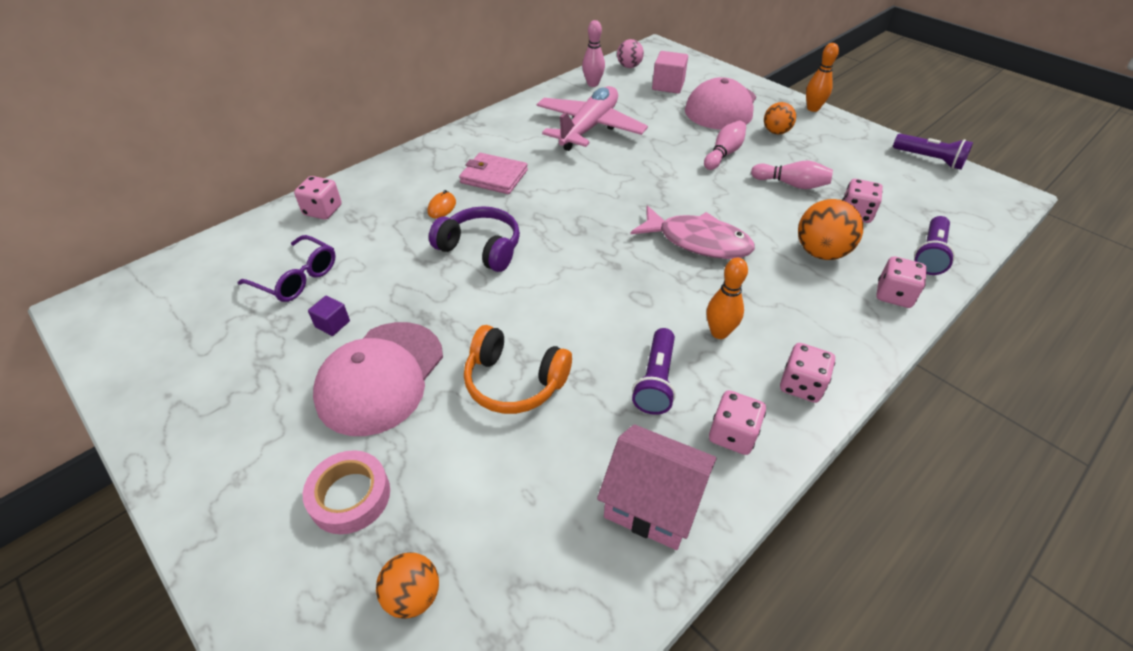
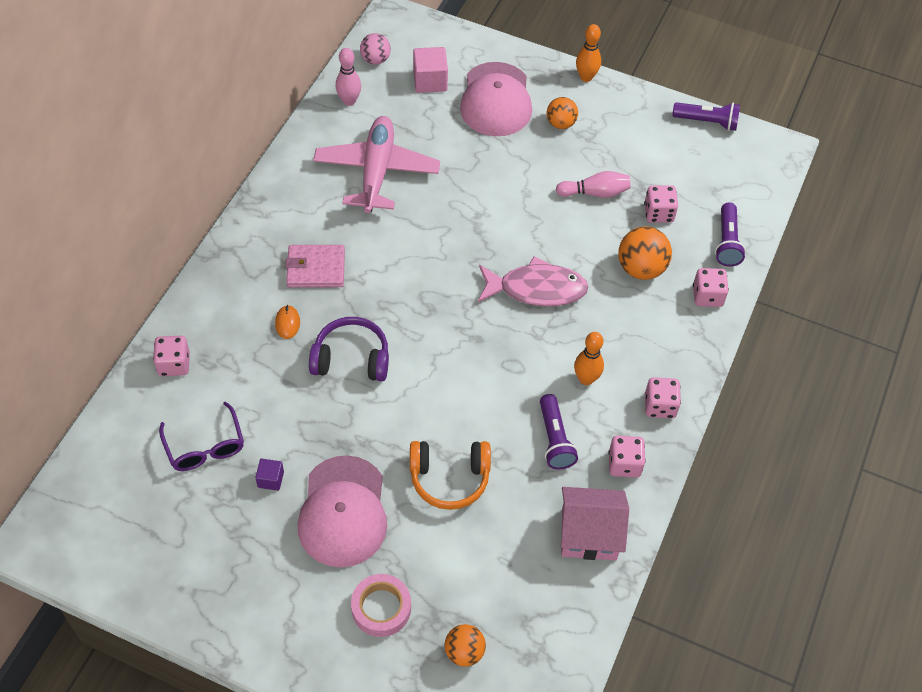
camera: 25 degrees left, 10 degrees up
(296, 278) = (205, 446): purple glasses -> purple glasses turned 60 degrees clockwise
(724, 154) = (521, 170): pink bowling pin -> none

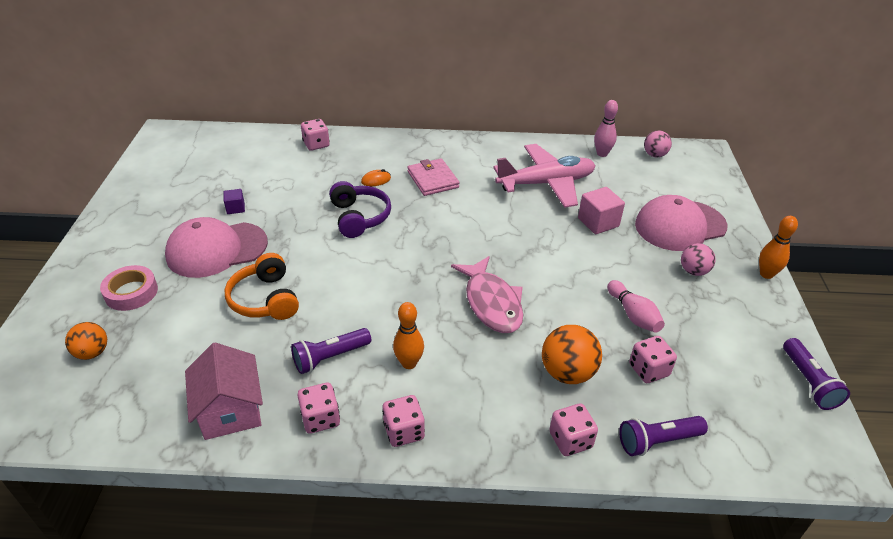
camera: 70 degrees right, 15 degrees down
(205, 446) = (254, 173): purple glasses -> none
(430, 81) = (662, 186): pink cube -> pink cube (598, 222)
(560, 123) = (693, 271): orange ball -> pink ball

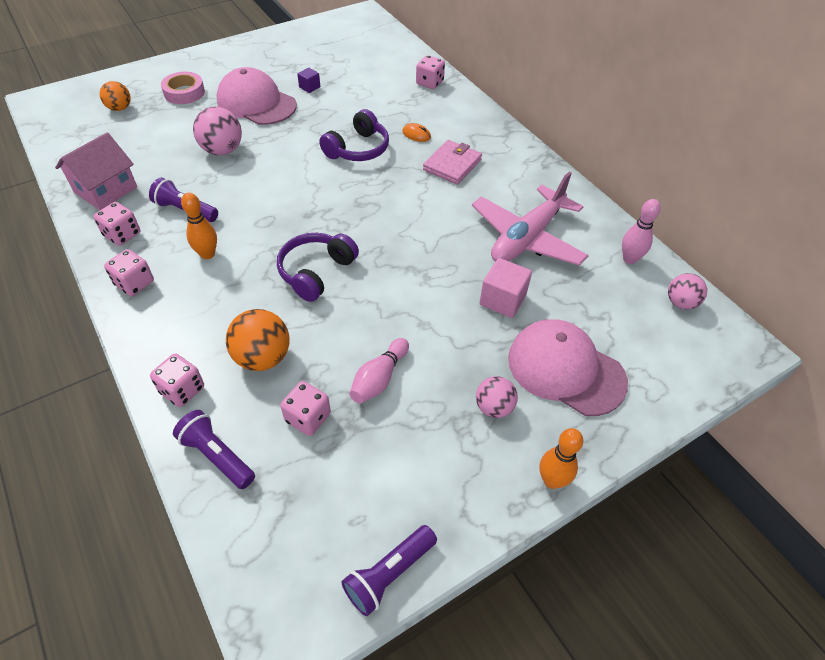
camera: 55 degrees right, 10 degrees up
(265, 299) = (222, 150): orange headphones -> pink ball
(492, 303) = (316, 272): pink fish -> purple headphones
(546, 183) = (527, 238): pink plane -> pink plane turned 90 degrees clockwise

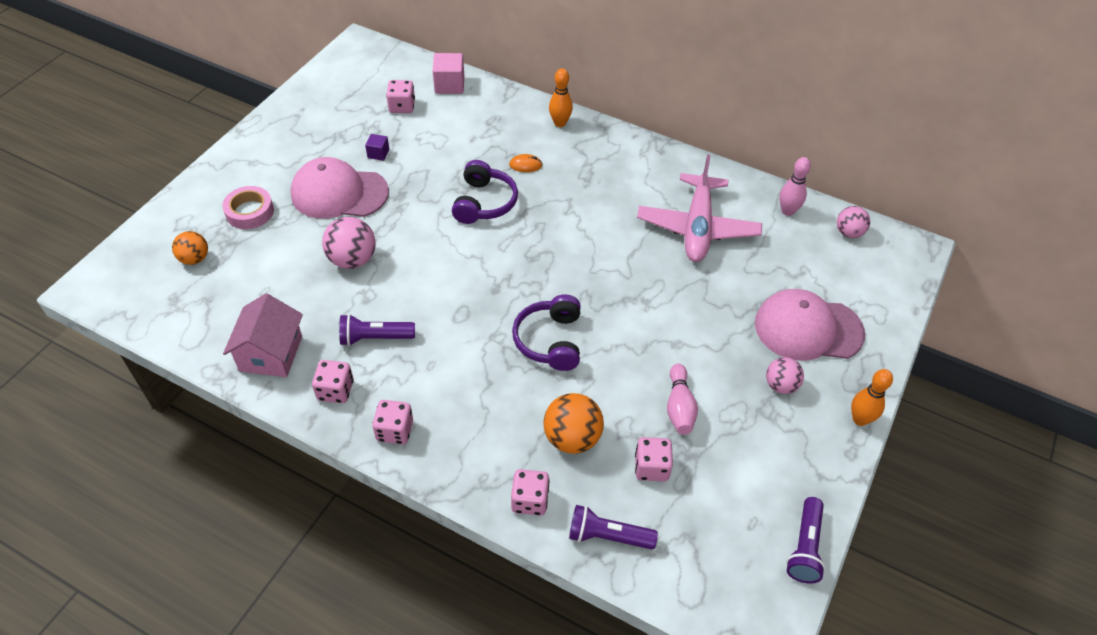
camera: 30 degrees left, 0 degrees up
(207, 254) = (437, 370): orange bowling pin -> orange bowling pin (560, 123)
(429, 83) = (492, 103): pink dice -> pink dice (402, 107)
(452, 165) = (582, 183): pink wallet -> none
(502, 300) = (720, 293): pink cube -> pink cube (449, 85)

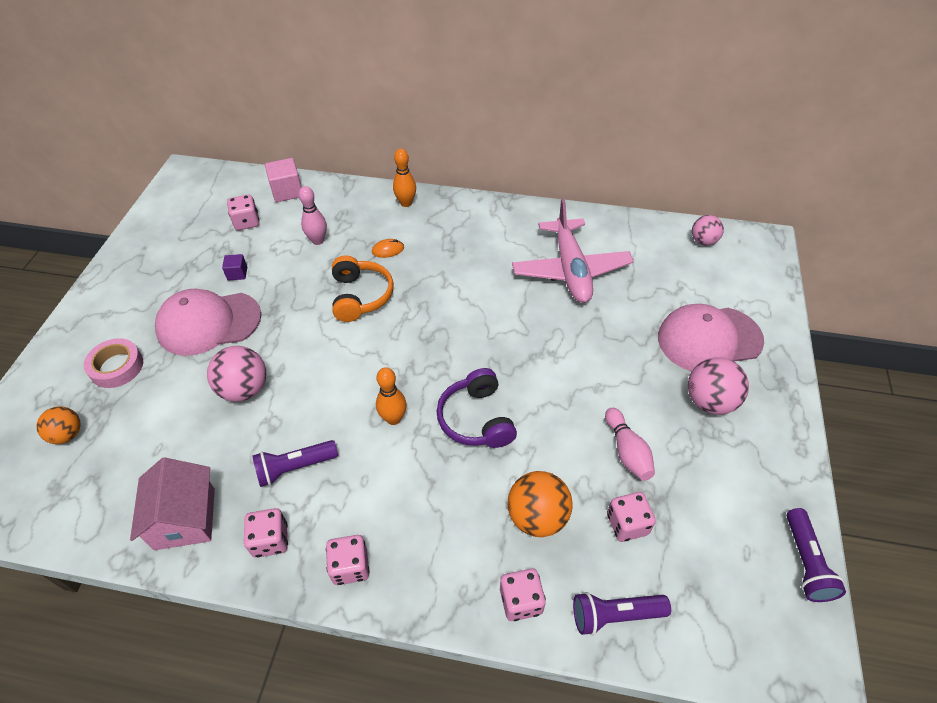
camera: 15 degrees left, 0 degrees up
(484, 203) = (361, 296): purple headphones -> orange headphones
(780, 385) = (709, 401): pink ball -> pink ball, size x1.55
(787, 211) = (643, 235): pink bowling pin -> pink bowling pin (318, 240)
(860, 419) = (793, 414): orange bowling pin -> orange bowling pin (393, 418)

